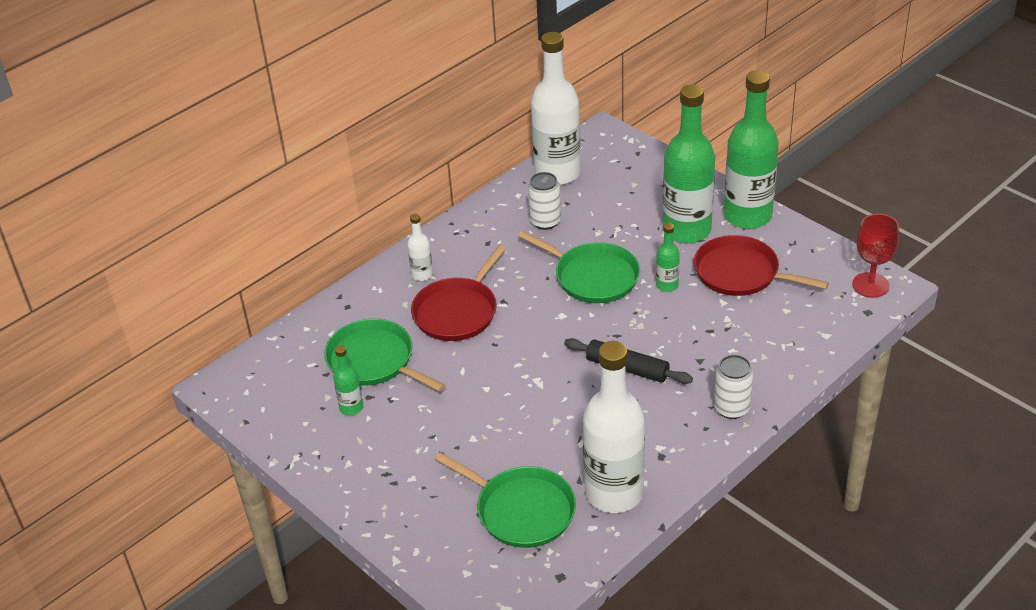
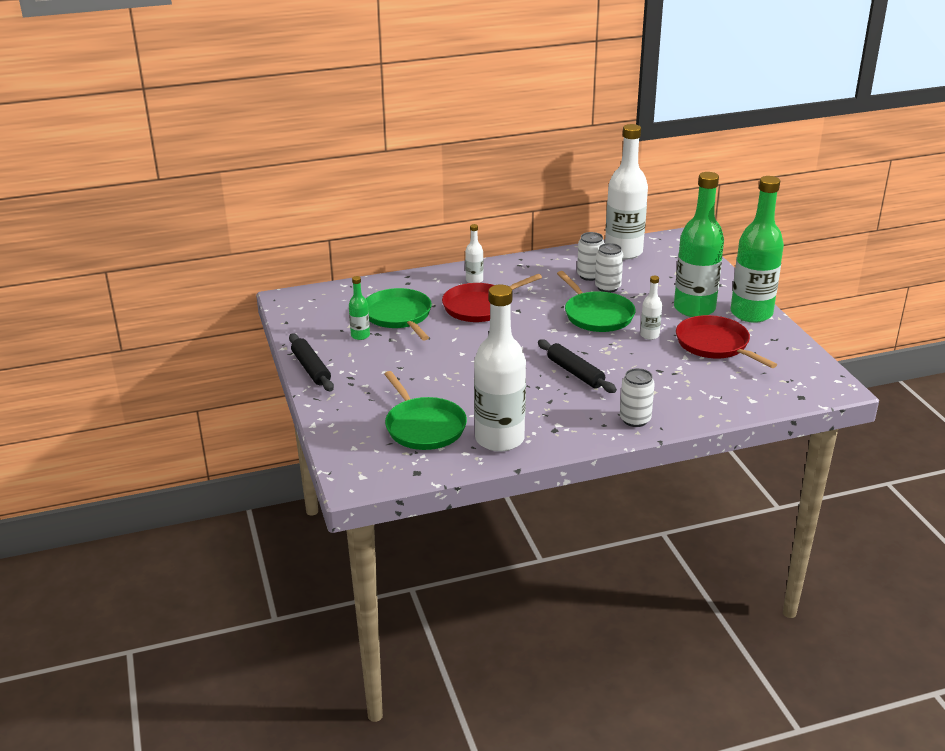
camera: 25 degrees right, 10 degrees down
(331, 480) = (311, 369): none -> black rolling pin
(576, 232) = (607, 287): none -> white can
(667, 285) = (649, 335): green bottle -> white bottle
(870, 285) = (818, 381): red goblet -> none

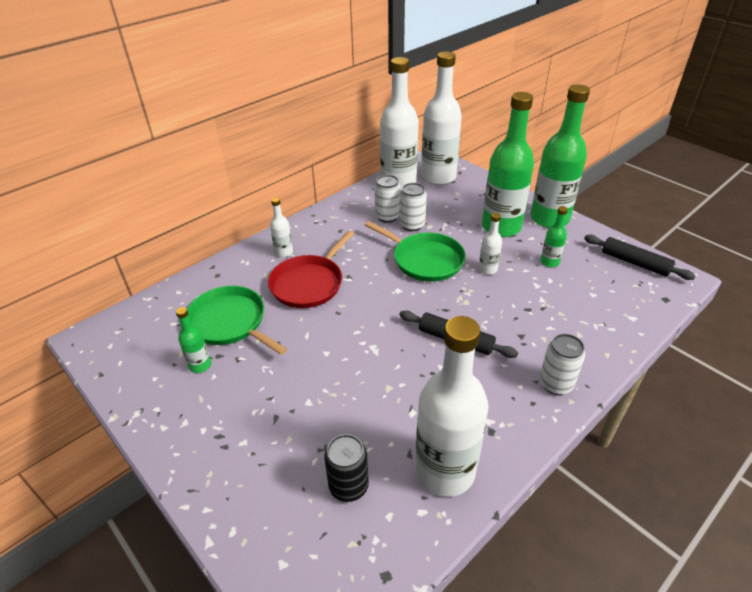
camera: 25 degrees left, 10 degrees up
(311, 369) = (163, 440): black rolling pin -> black rolling pin (635, 263)
(423, 426) = (348, 486): green pan -> black can
(669, 255) = (438, 177): none -> white bottle
(715, 345) = (549, 262): red pan -> green bottle

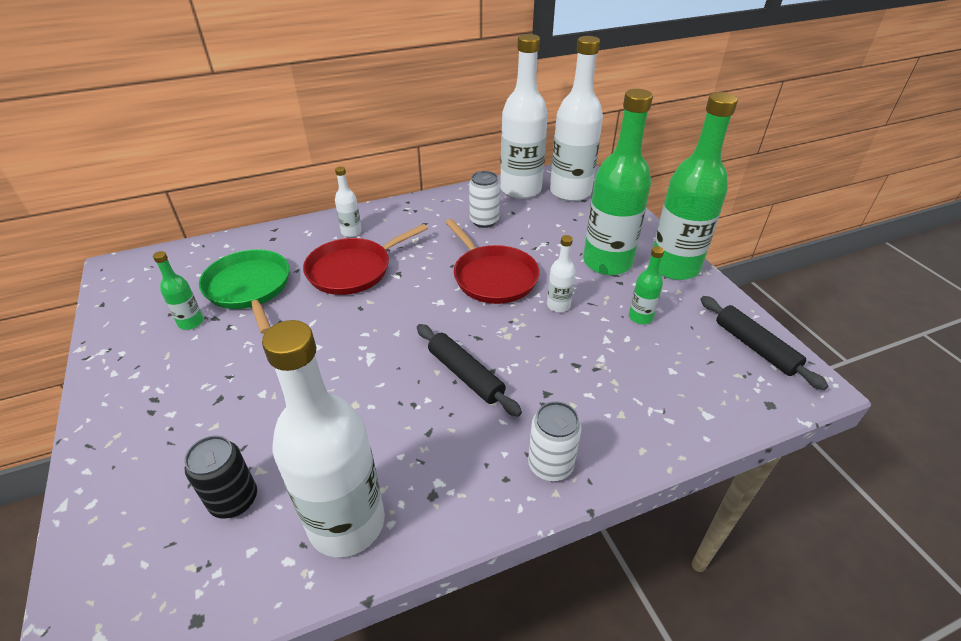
camera: 20 degrees right, 0 degrees up
(412, 225) = (505, 236): white can -> none
(425, 260) = (493, 277): green pan -> red pan

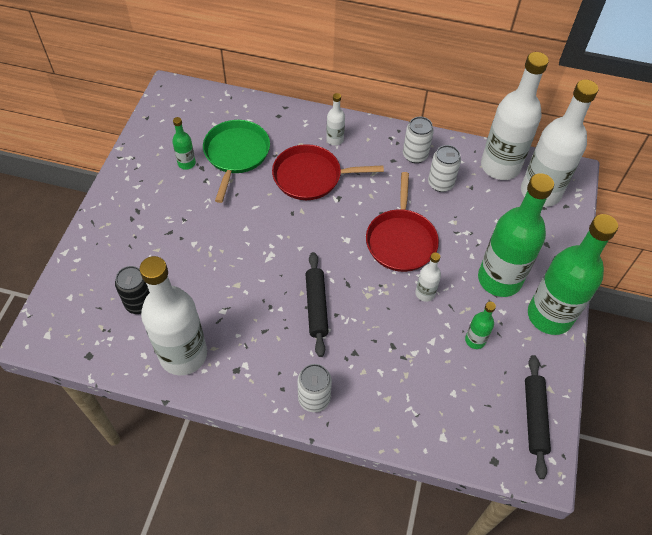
camera: 35 degrees right, 15 degrees up
(440, 212) = (415, 155): none -> white can

